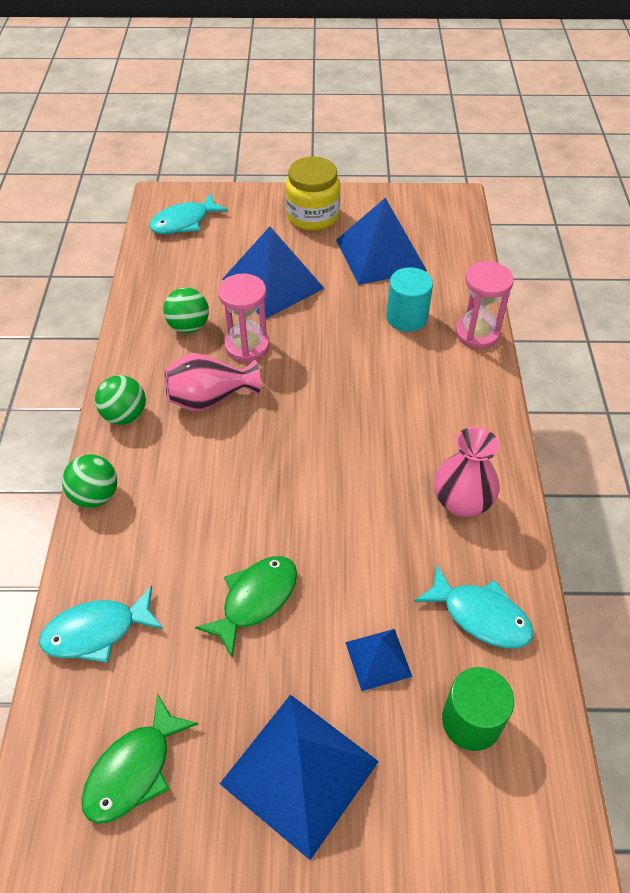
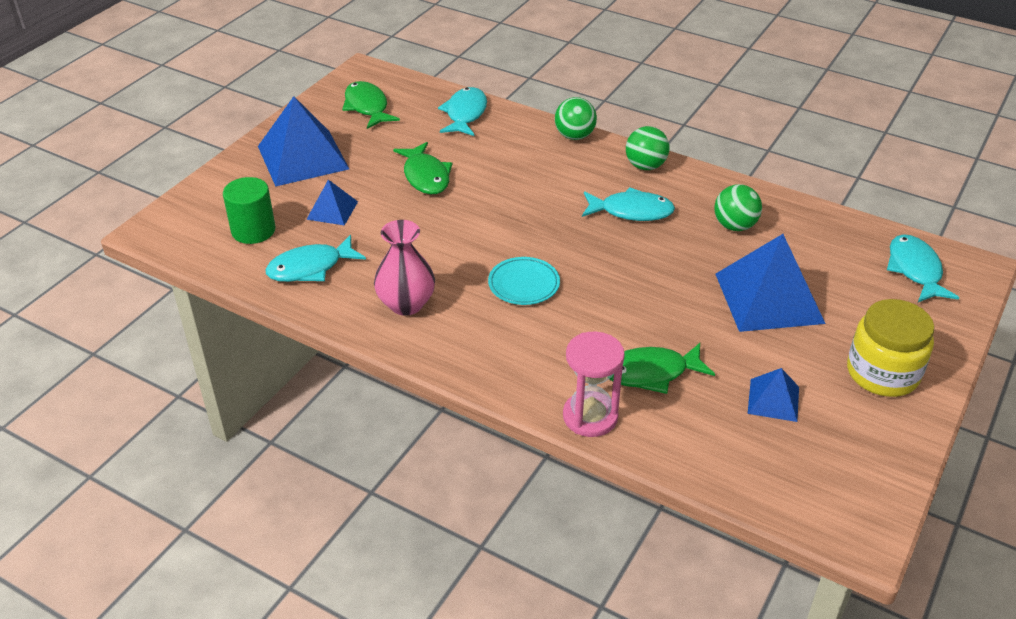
camera: 120 degrees right, 10 degrees down
(210, 399) = (631, 211): pink vase -> turquoise fish
(247, 346) = (684, 251): pink hourglass -> none
(369, 431) = (524, 284): none -> turquoise plate
(380, 255) = (773, 400): blue pyramid -> blue pyramid, size x0.51
(407, 318) = (651, 373): turquoise cylinder -> green fish

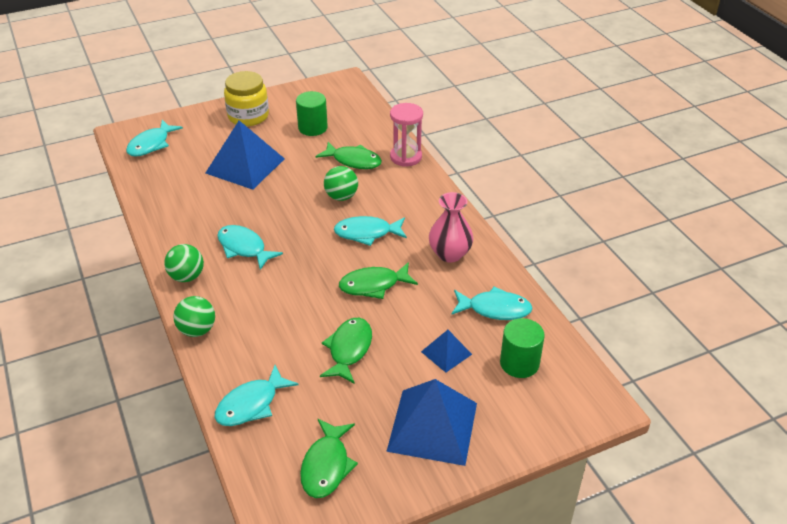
camera: 145 degrees left, 0 degrees up
(459, 235) = (373, 285): none -> green fish
(524, 284) = (367, 233): turquoise plate -> turquoise fish
(734, 226) = (199, 209): green ball -> green ball (341, 197)
(773, 400) = (312, 128): blue pyramid -> green cylinder

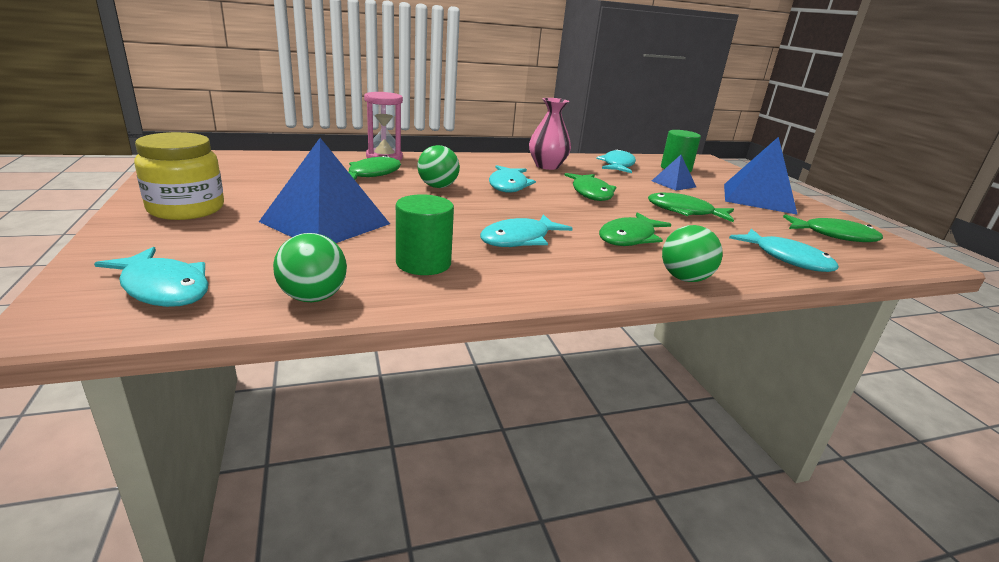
camera: 85 degrees left, 15 degrees down
(187, 277) = (577, 278): green ball -> green ball (313, 297)
(266, 306) = (629, 238): none -> green fish
(312, 128) = (275, 181): green cylinder -> green cylinder (423, 263)

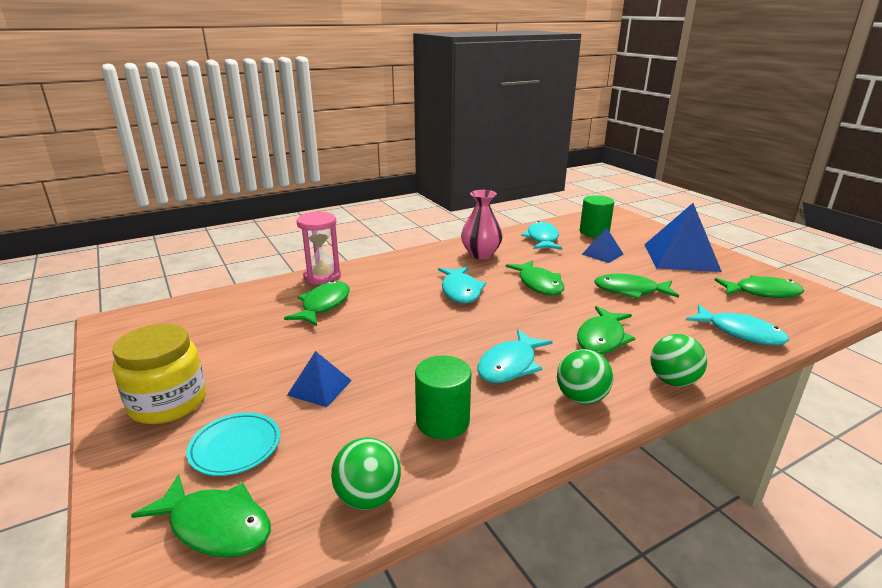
camera: 10 degrees left, 0 degrees up
(163, 288) = (215, 526): turquoise fish -> green fish
(221, 245) = (235, 447): none -> turquoise plate
(326, 223) = (319, 387): blue pyramid -> blue pyramid, size x0.51
(438, 186) = (397, 308): green ball -> green ball (581, 398)

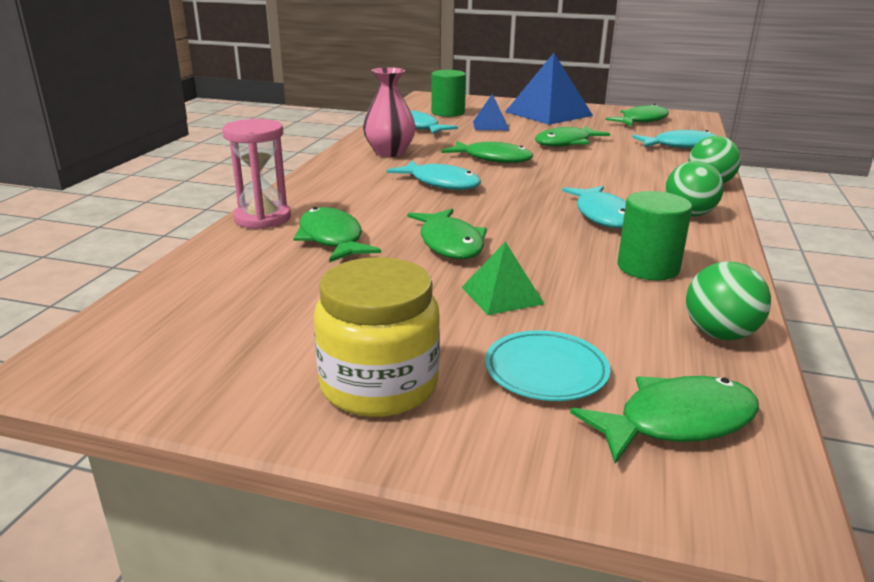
camera: 45 degrees left, 0 degrees up
(319, 387) = (502, 295): blue pyramid -> green pyramid
(602, 338) = (618, 177): green fish -> green fish (450, 243)

